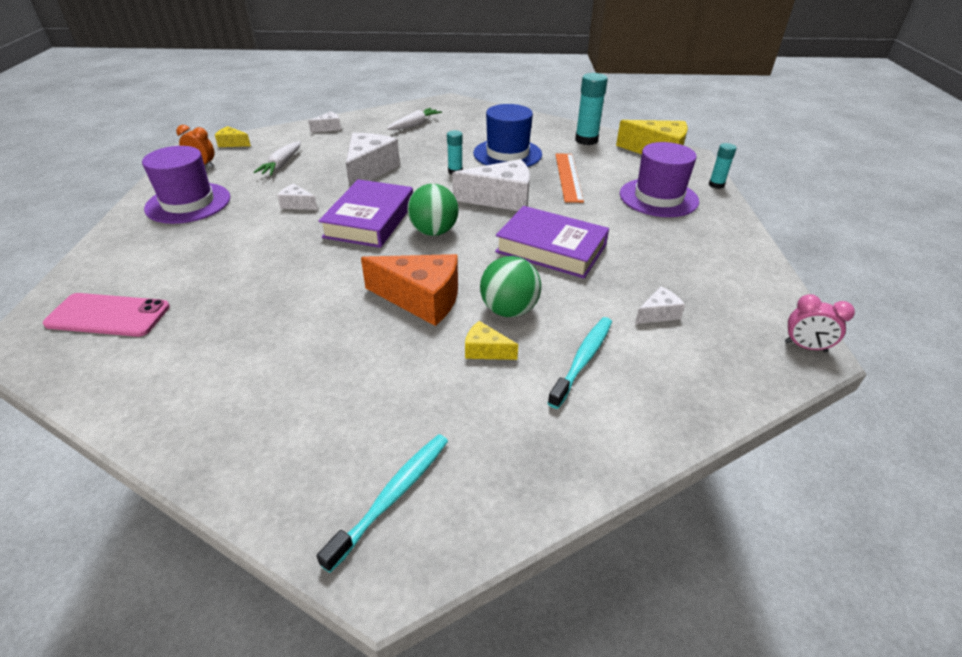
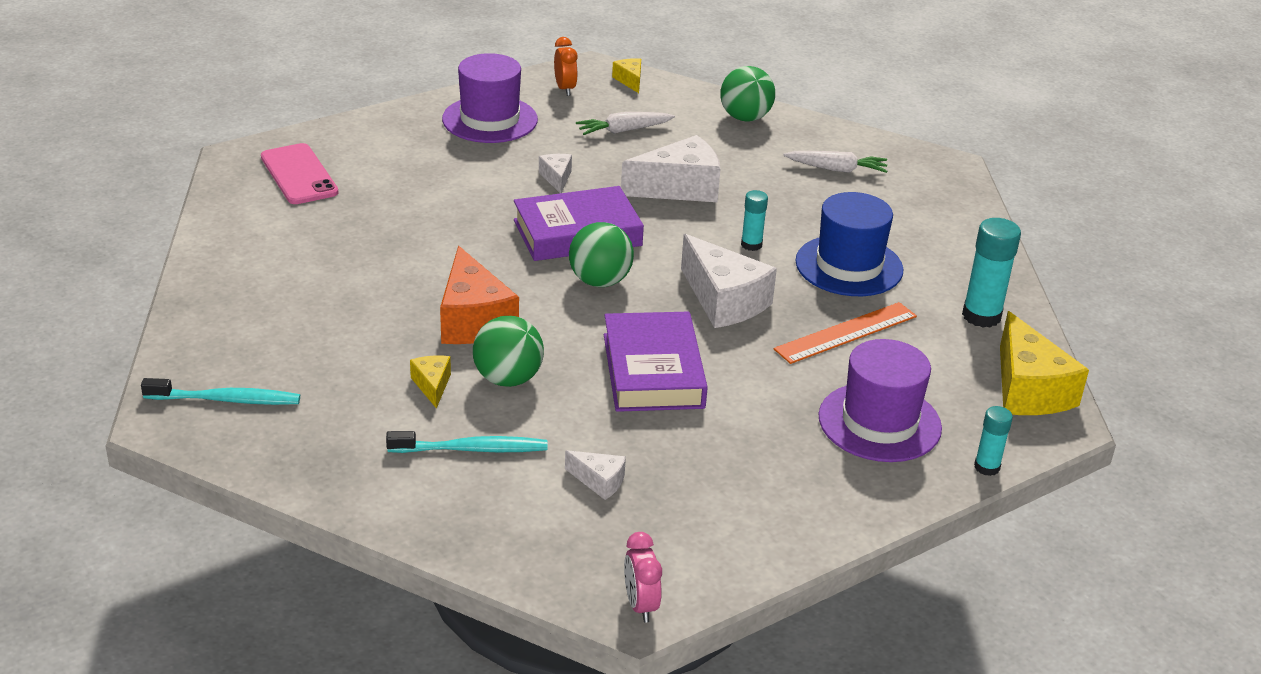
camera: 55 degrees right, 5 degrees down
(329, 128) = (745, 118): white cheese -> green ball

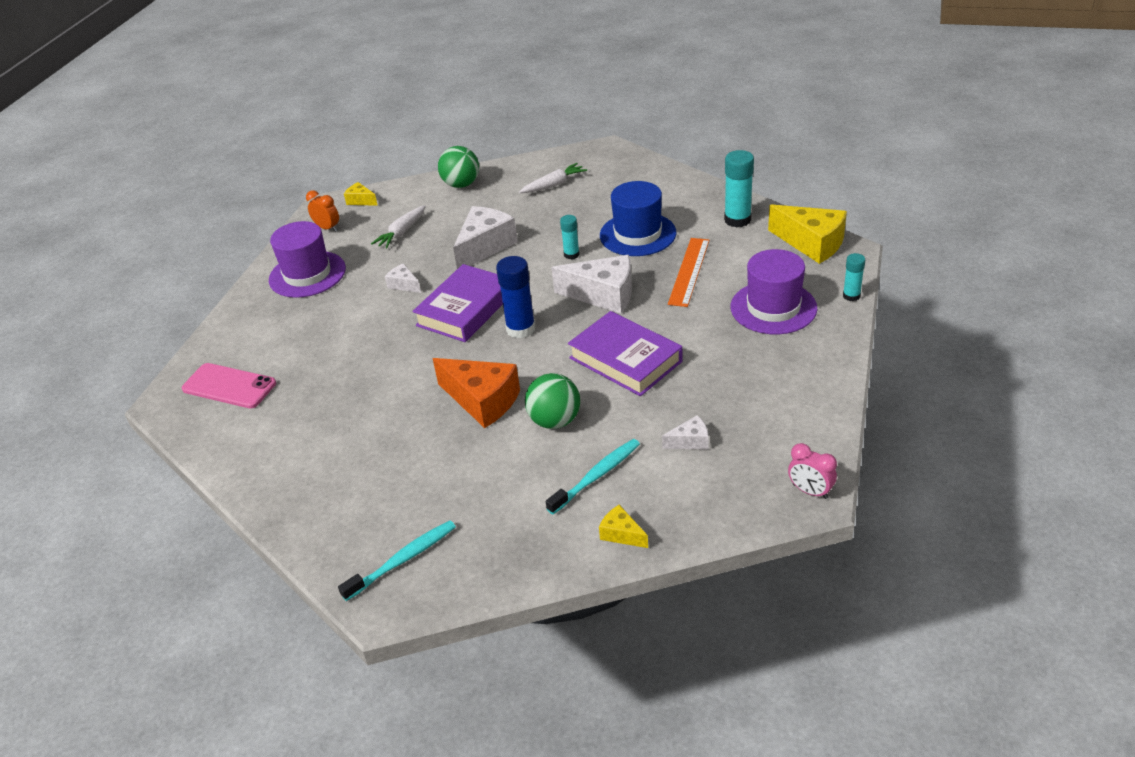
camera: 35 degrees left, 5 degrees up
(432, 385) = (517, 456): yellow cheese -> yellow cheese (621, 534)
(600, 281) = (520, 329): green ball -> blue glue stick

